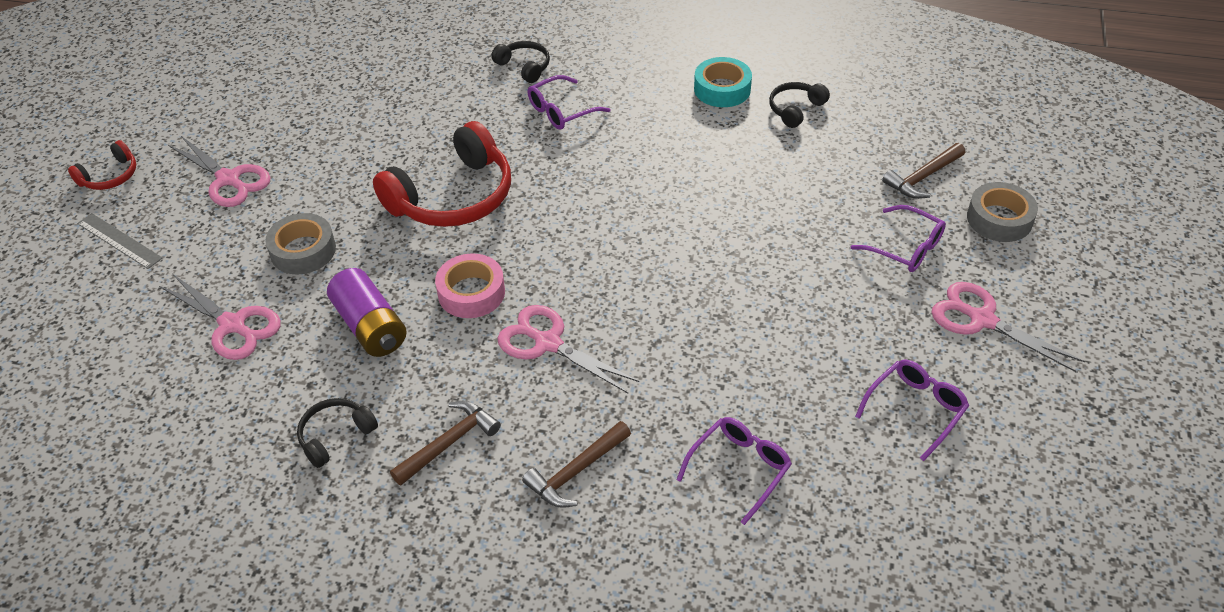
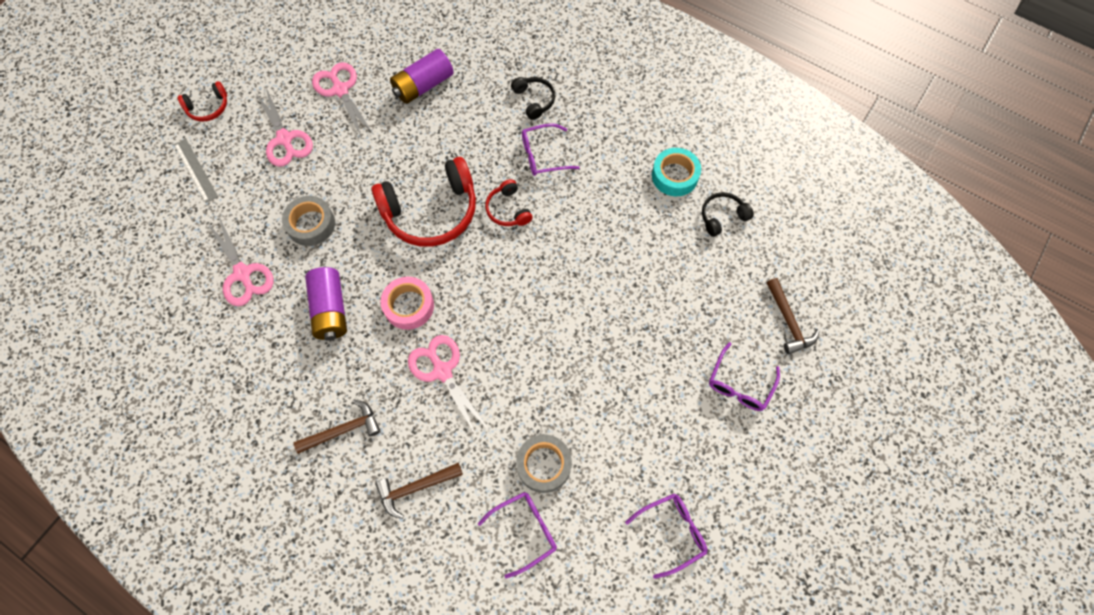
camera: 20 degrees right, 20 degrees up
(335, 436) = (274, 394): black headphones -> none
(383, 87) = (423, 86): none -> purple battery
(546, 169) = (508, 209): none -> red headphones
(905, 248) = (739, 384): purple glasses -> purple glasses turned 60 degrees clockwise
(923, 177) = (788, 321): brown hammer -> brown hammer turned 90 degrees counterclockwise
(982, 320) = (763, 473): pink scissors -> pink scissors (340, 90)
(999, 219) = (827, 384): grey tape -> grey tape (544, 465)

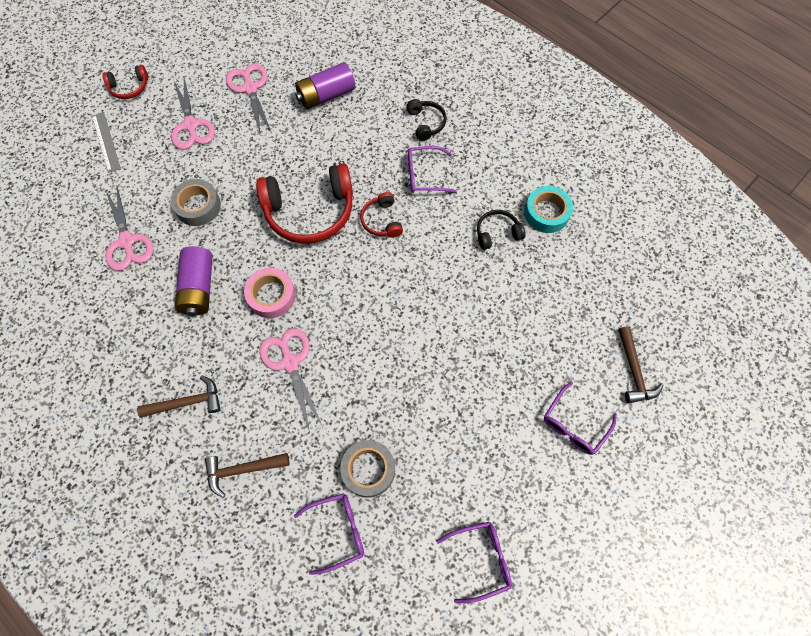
camera: 10 degrees right, 0 degrees up
(722, 217) = (586, 259): black headphones -> black headphones (497, 233)

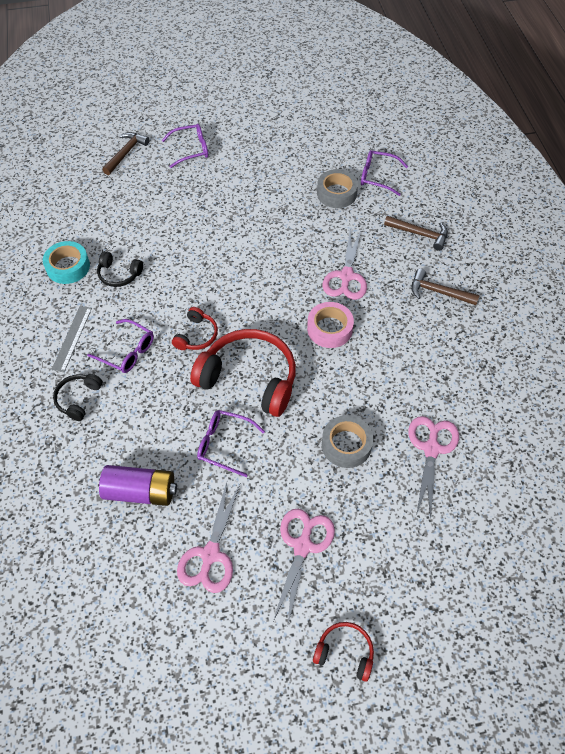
camera: 145 degrees left, 10 degrees down
(106, 141) = (406, 585): grey ruler -> grey ruler (72, 338)
(199, 288) = (386, 369): purple battery -> none
(480, 559) = (304, 127): purple glasses -> purple glasses (224, 444)

